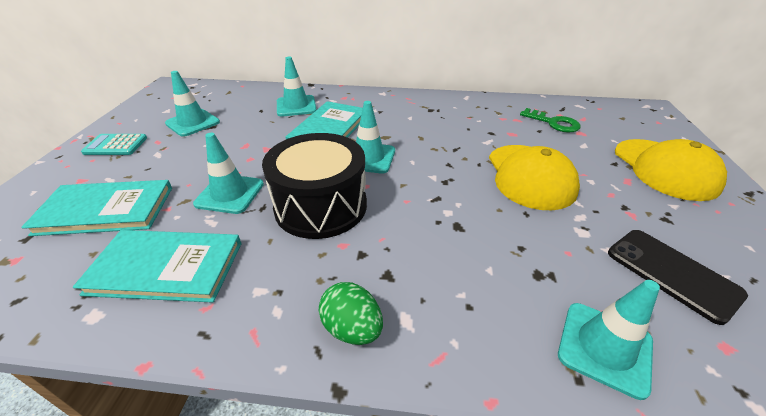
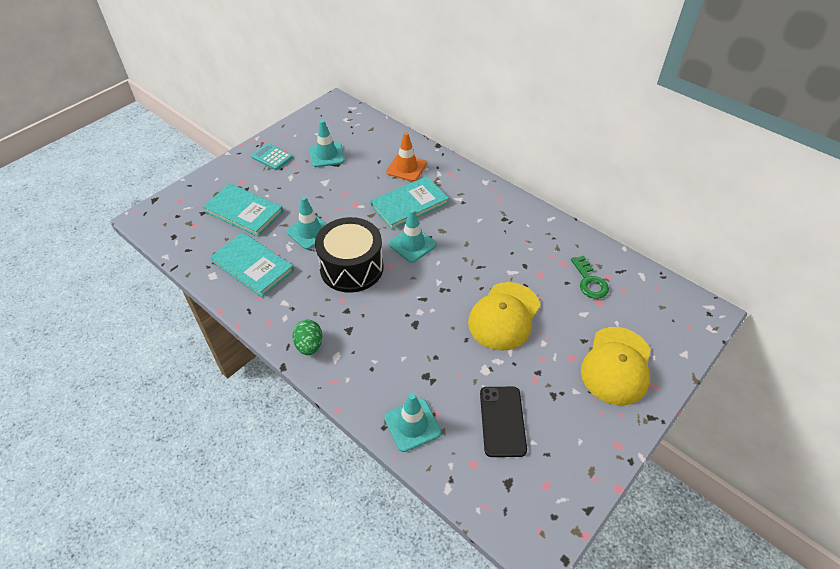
camera: 35 degrees right, 10 degrees up
(296, 106) = (406, 168): turquoise traffic cone -> orange traffic cone

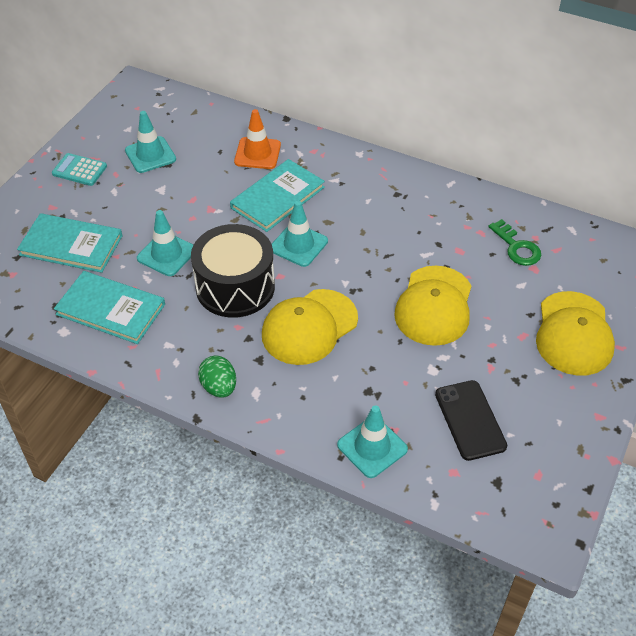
camera: 15 degrees left, 0 degrees up
(397, 312) = (309, 327): none -> yellow cap

